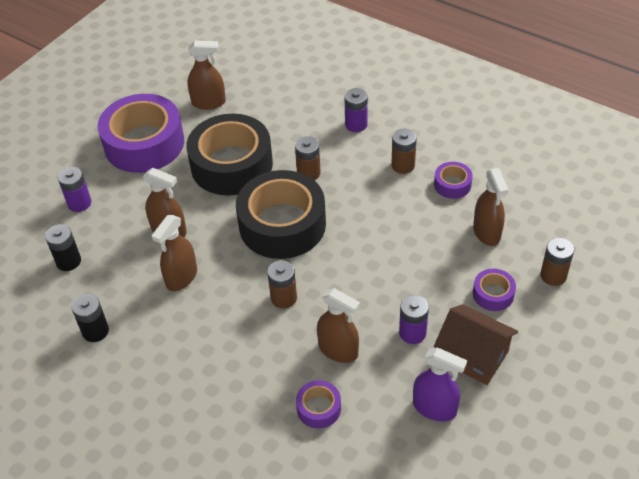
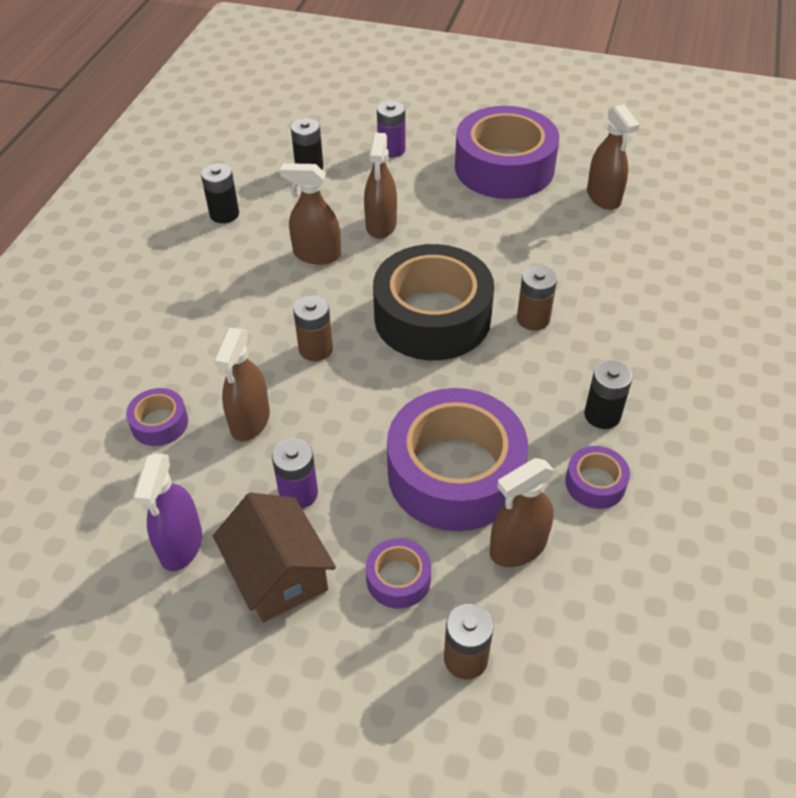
camera: 70 degrees right, 0 degrees up
(231, 165) = (509, 246): black tape -> none
(356, 124) = (653, 344): purple battery -> none
(403, 165) = (602, 415): brown battery -> black battery
(423, 247) = (455, 473): none -> purple tape
(473, 355) = (278, 574): brown house -> brown house turned 45 degrees counterclockwise

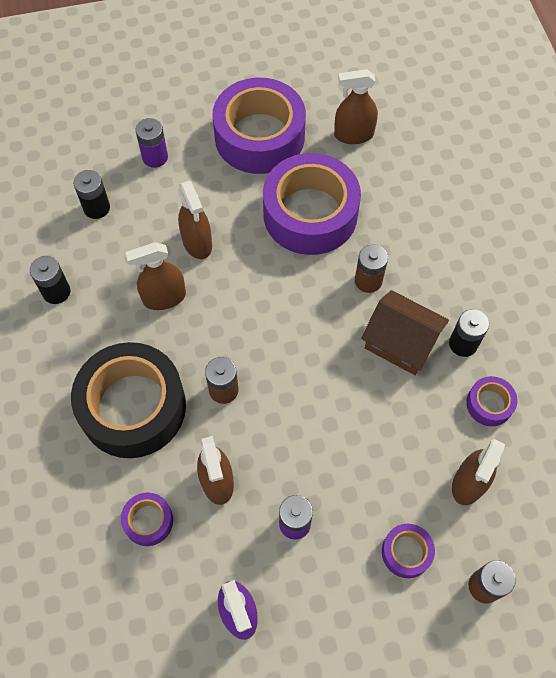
camera: 30 degrees left, 15 degrees up
(278, 574) = (324, 596): brown house -> brown house (401, 342)
(432, 317) = (293, 315): black tape -> black tape (133, 407)
(455, 473) = (392, 446): purple tape -> purple tape (310, 214)
(603, 197) = (353, 135): brown spray bottle -> brown spray bottle turned 135 degrees clockwise

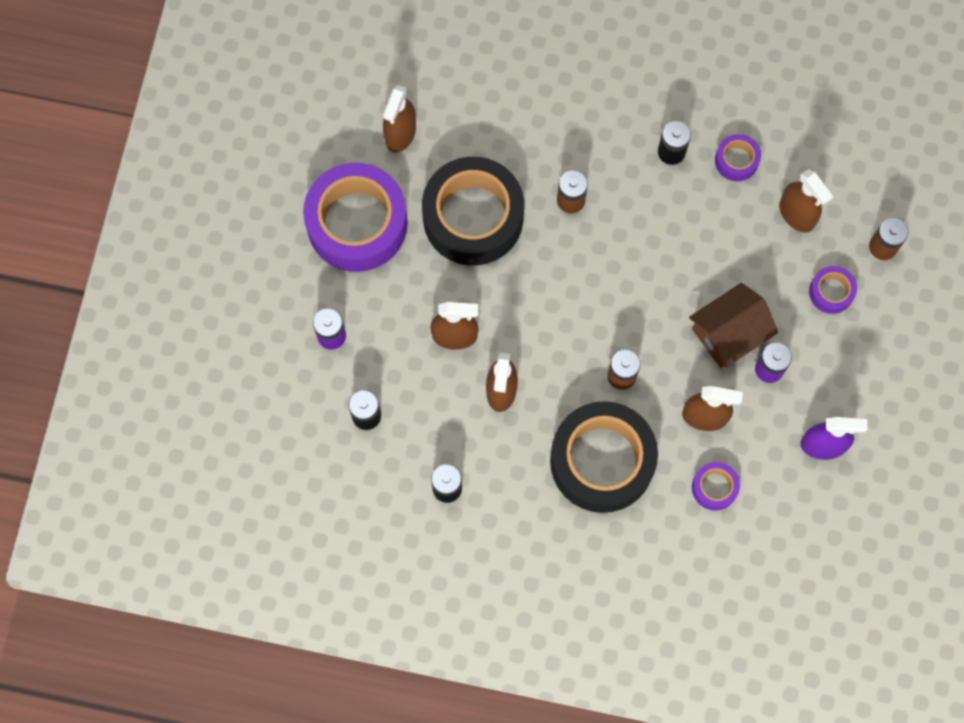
camera: 65 degrees left, 10 degrees up
(310, 214) = (473, 217): purple tape -> black tape
(401, 342) = (645, 203): brown house -> brown house (729, 333)

